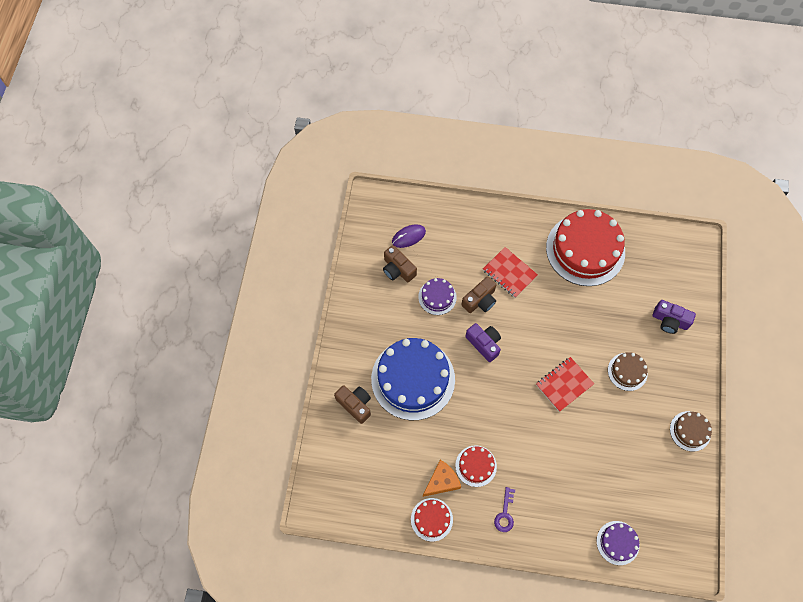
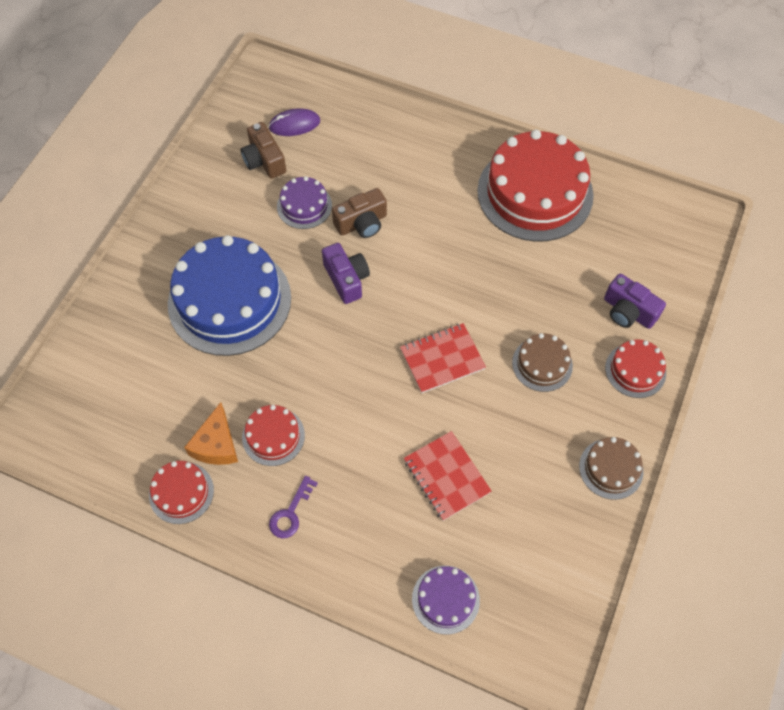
camera: 15 degrees right, 5 degrees down
(355, 404) = (137, 314): brown camera -> none
(442, 481) = (216, 444): orange cheese -> orange cheese turned 120 degrees clockwise
(509, 273) = (416, 198): red notebook -> red notebook (446, 476)
(685, 360) = (635, 370): none -> red cake

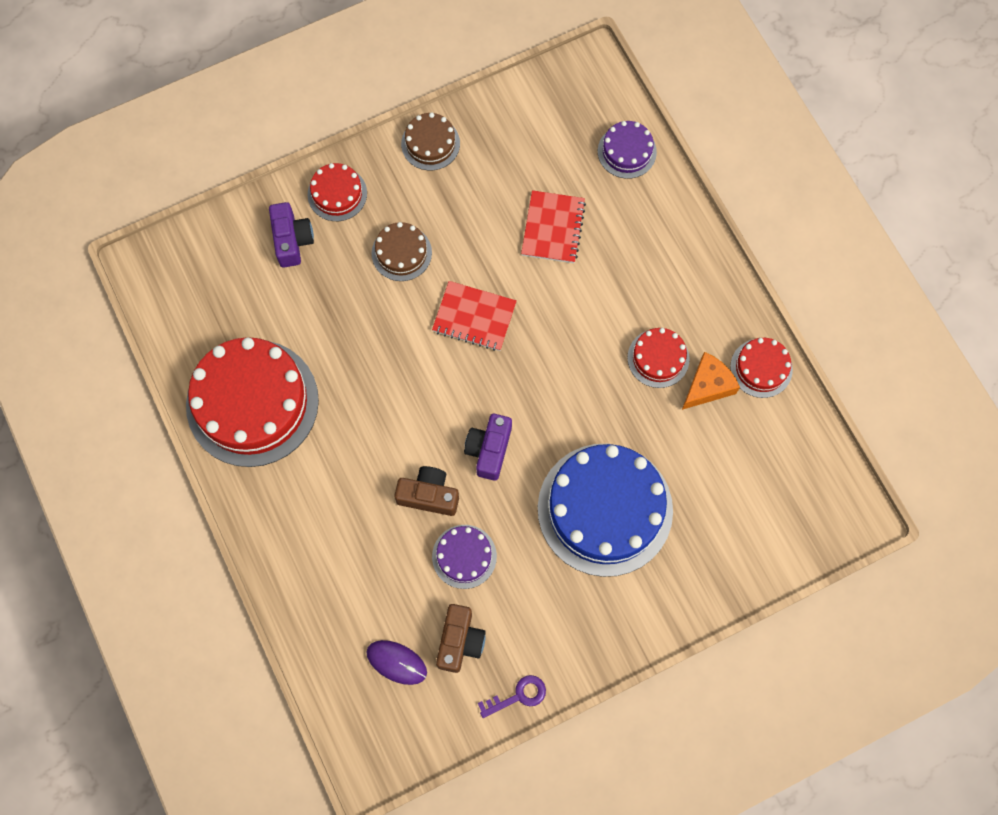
camera: 140 degrees left, 10 degrees up
(291, 513) = (689, 290): purple key -> purple key (518, 696)

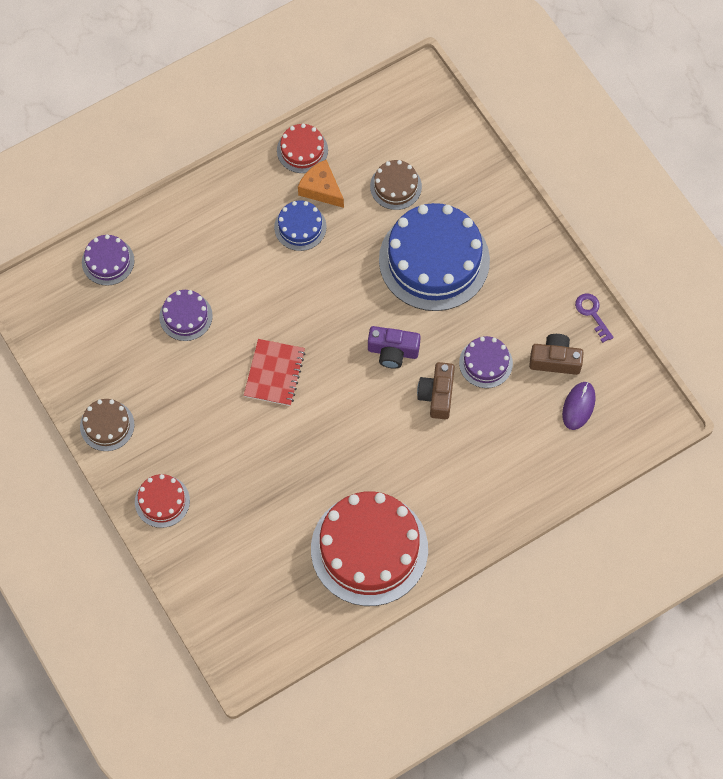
camera: 95 degrees left, 5 degrees down
(292, 240) = (211, 535): purple camera -> none
(401, 253) = (217, 439): brown cake -> brown cake (395, 186)
(553, 228) = (186, 316): red notebook -> purple cake
(658, 358) = (300, 227): red cake -> blue cake

